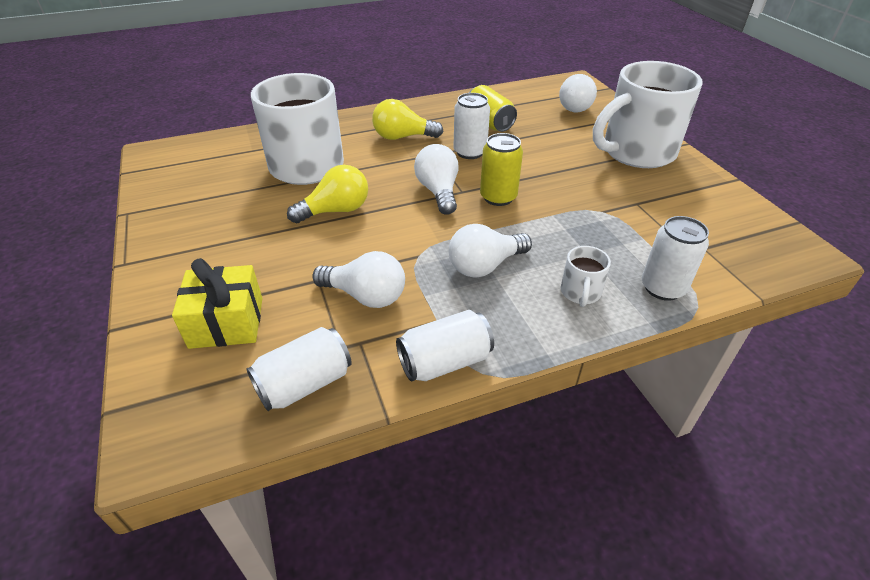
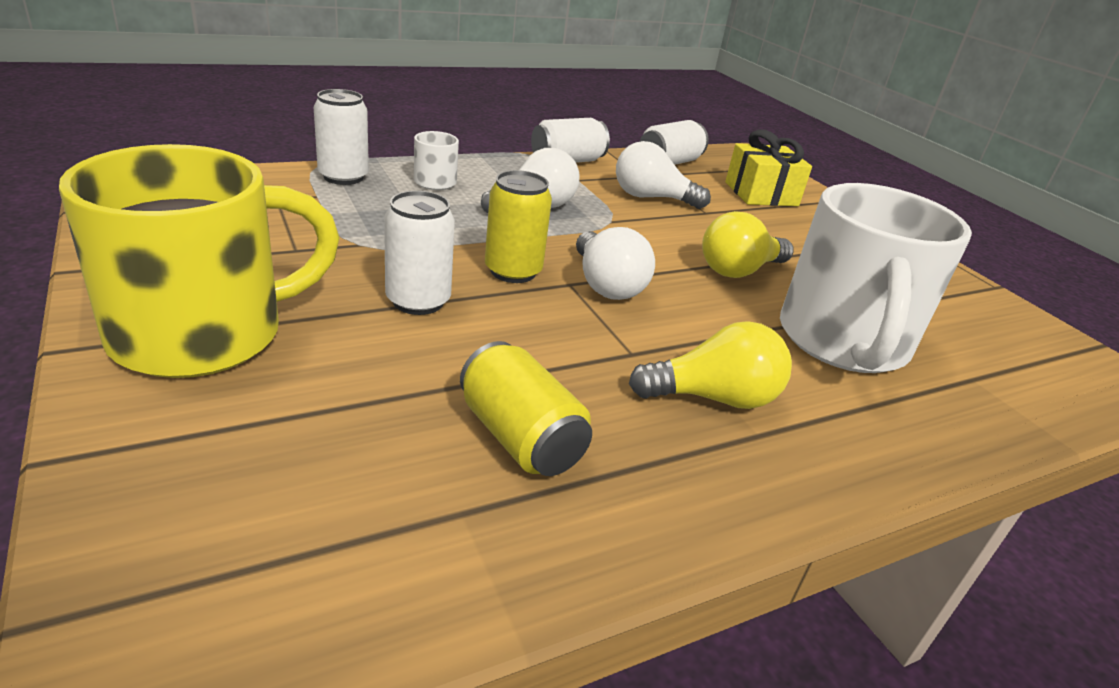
camera: 170 degrees right, 10 degrees down
(470, 152) = (563, 352): white can -> white can (418, 301)
(576, 106) = (238, 502): white light bulb -> none
(636, 152) = (204, 334): white mug -> yellow mug

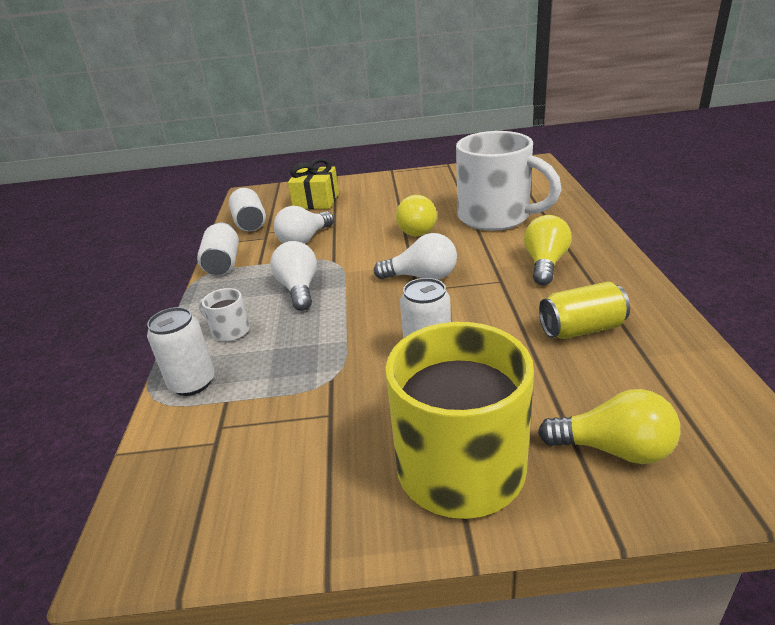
camera: 60 degrees left, 0 degrees up
(217, 464) = (614, 449): none -> yellow light bulb
(513, 271) = (395, 310): yellow can -> none

